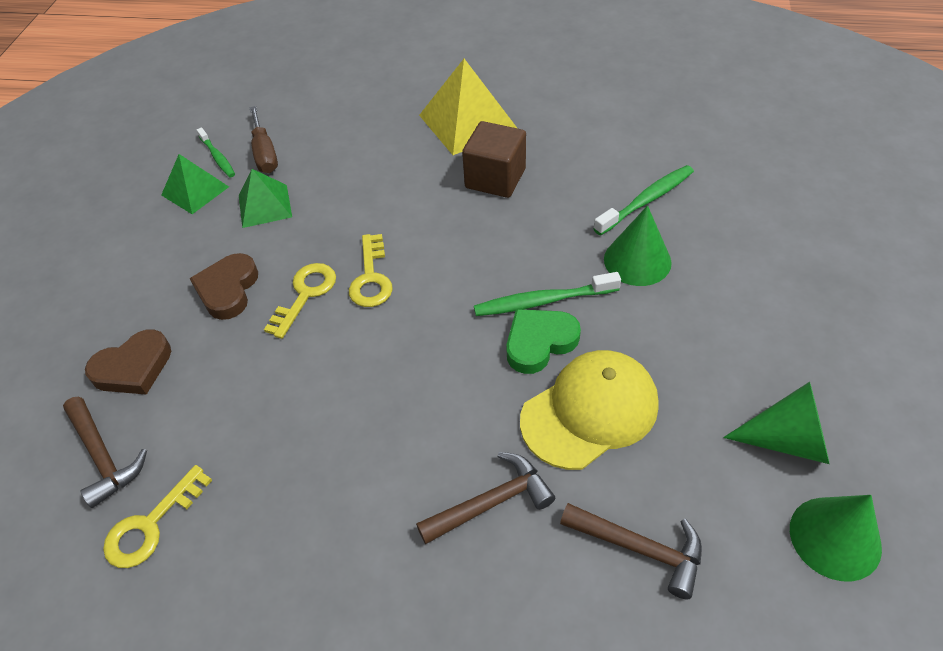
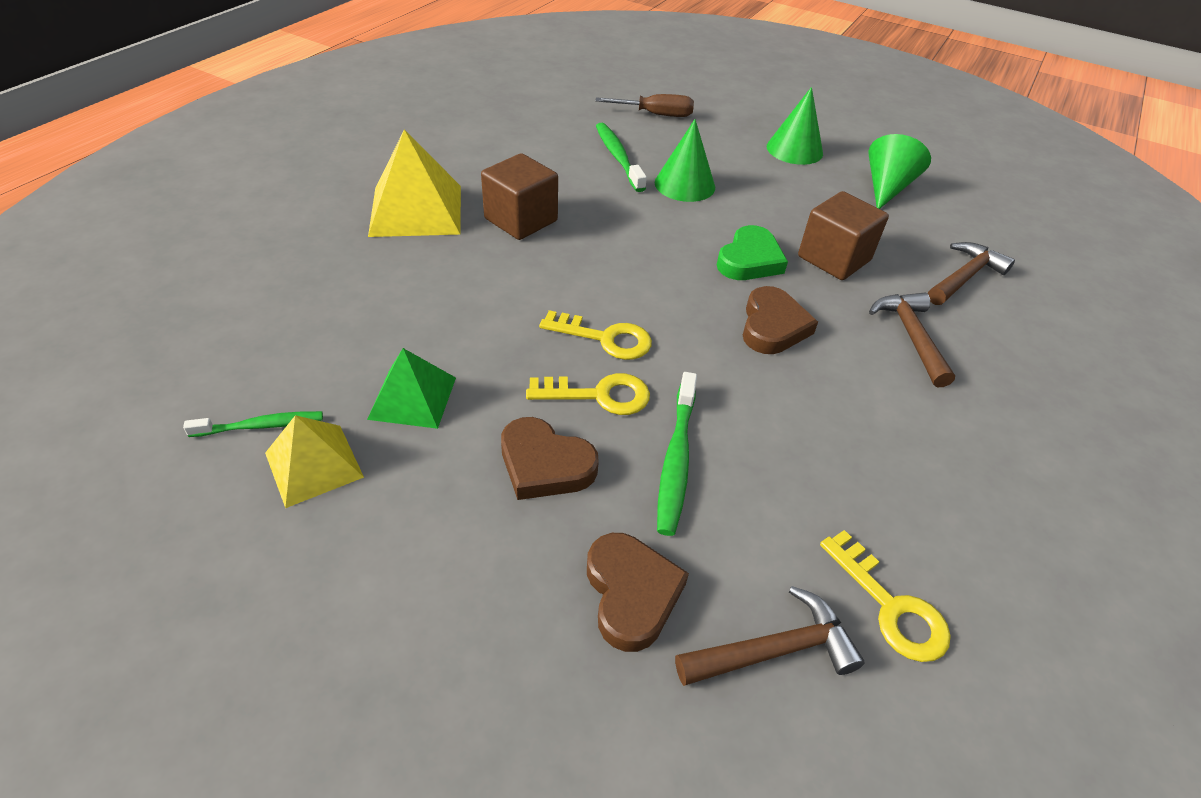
camera: 75 degrees left, 5 degrees down
(195, 191) = (314, 465): green pyramid -> yellow pyramid
(265, 153) = (304, 376): brown screwdriver -> brown screwdriver (656, 115)
(305, 295) = (598, 395): yellow key -> yellow key turned 135 degrees clockwise
(445, 383) = (772, 326): none -> brown heart
(539, 342) = (749, 260): green heart -> green heart turned 135 degrees counterclockwise
(543, 301) = (703, 243): green toothbrush -> green toothbrush (676, 459)
(590, 411) = (834, 258): yellow cap -> brown cube
(835, 538) = (966, 200): green cone -> green cone (794, 149)

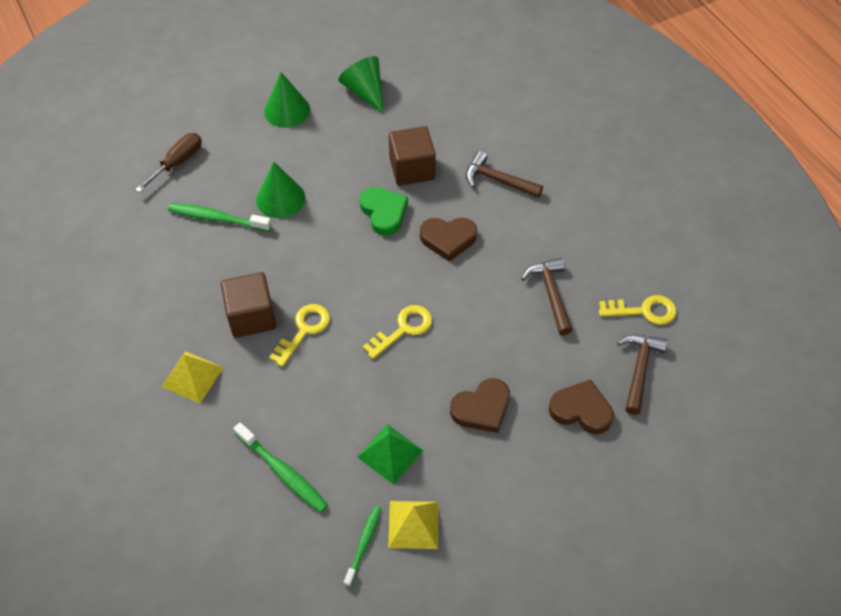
camera: 55 degrees left, 10 degrees up
(416, 210) = (192, 377): yellow pyramid -> yellow pyramid, size x0.62
(598, 395) = (447, 357): yellow key -> yellow key (304, 330)
(676, 459) = (515, 345): green toothbrush -> green toothbrush (283, 472)
(772, 326) = (448, 239): brown heart -> brown heart turned 135 degrees clockwise
(964, 277) = (470, 118): brown hammer -> brown hammer (550, 294)

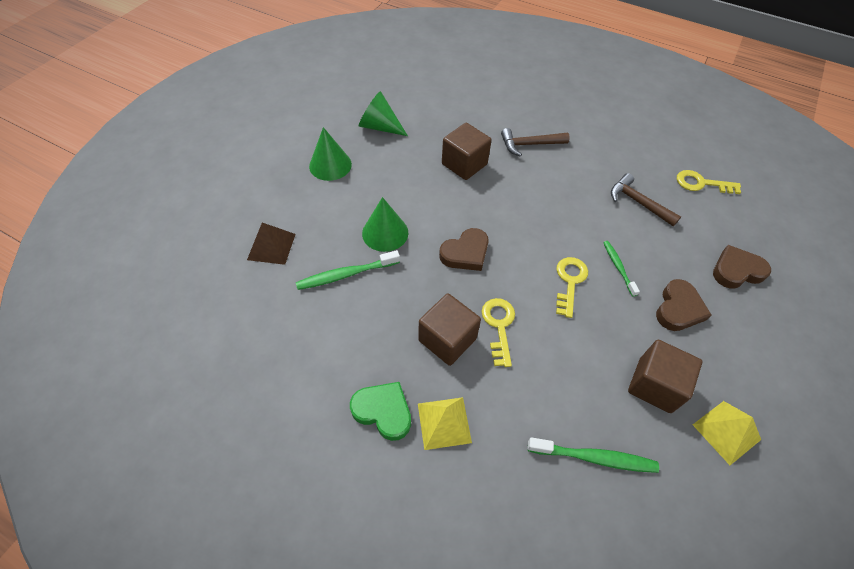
camera: 35 degrees left, 0 degrees up
(178, 162) = (271, 246): brown screwdriver -> brown pyramid
(363, 544) = (711, 476): green toothbrush -> green toothbrush (618, 267)
(384, 213) = (473, 204): green heart -> green heart (383, 411)
(390, 453) = (654, 385): green pyramid -> brown cube
(448, 239) = (536, 200): brown heart -> brown heart (465, 253)
(639, 369) = (739, 222): brown hammer -> none
(643, 311) = (701, 183): yellow key -> yellow key turned 135 degrees counterclockwise

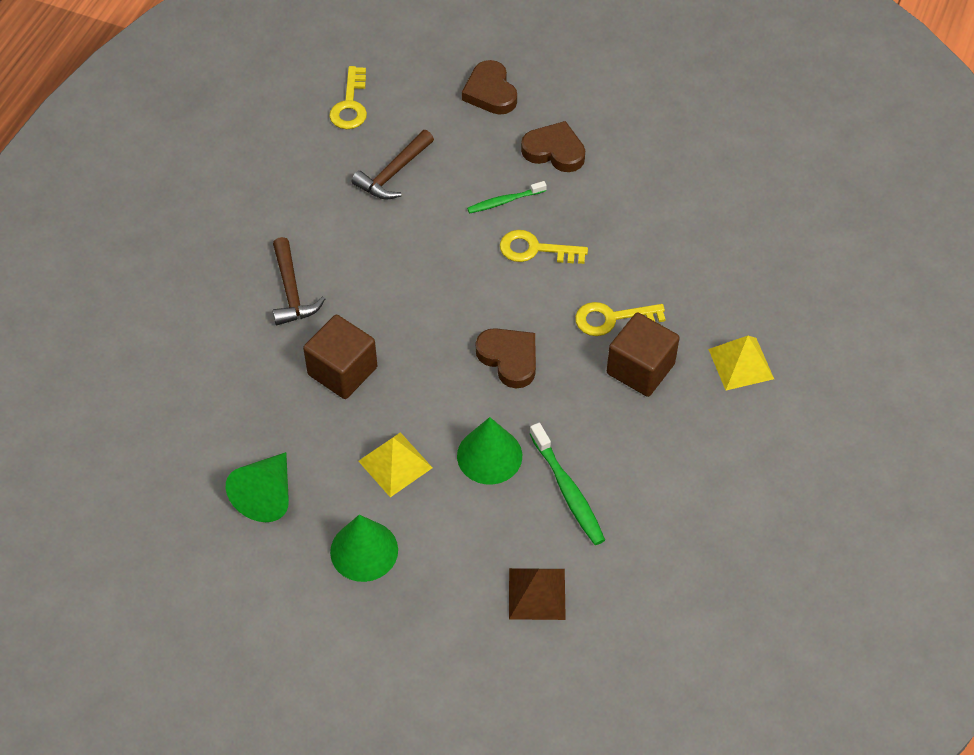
camera: 95 degrees left, 0 degrees up
(383, 411) = (742, 421): green heart -> none
(594, 457) = (744, 236): green toothbrush -> none
(654, 385) = (654, 181): brown cube -> none
(726, 432) = (692, 131): yellow pyramid -> yellow pyramid (395, 464)

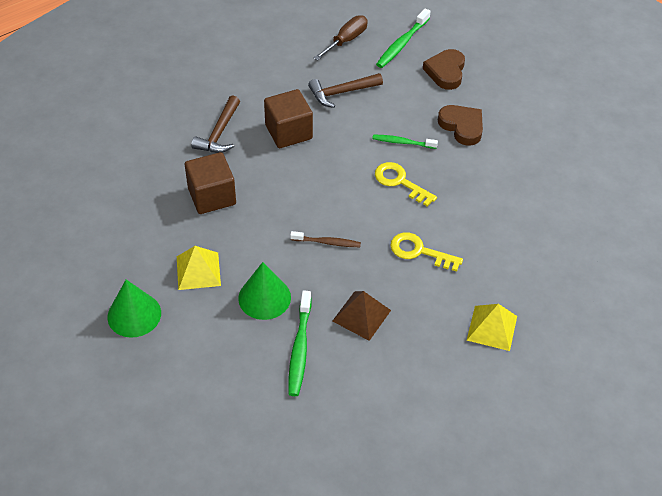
camera: 30 degrees right, 5 degrees down
(266, 495) = (103, 247): green cone -> none
(350, 104) = (346, 40): yellow key -> brown screwdriver
(417, 79) = (402, 44): none -> green toothbrush
(509, 359) = (327, 242): brown heart -> brown toothbrush
(537, 593) = (224, 406): brown pyramid -> brown pyramid (361, 315)
(640, 369) = (414, 294): brown cube -> brown cube (288, 132)

